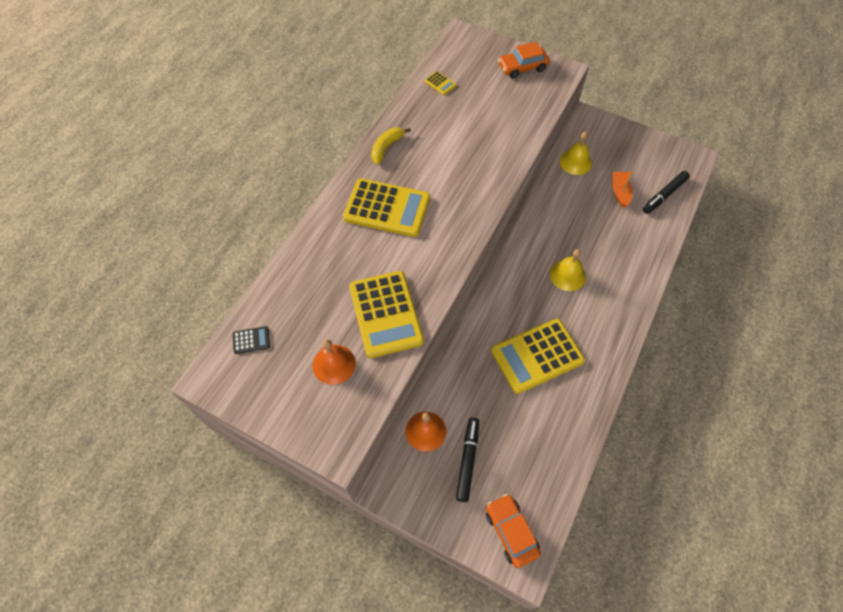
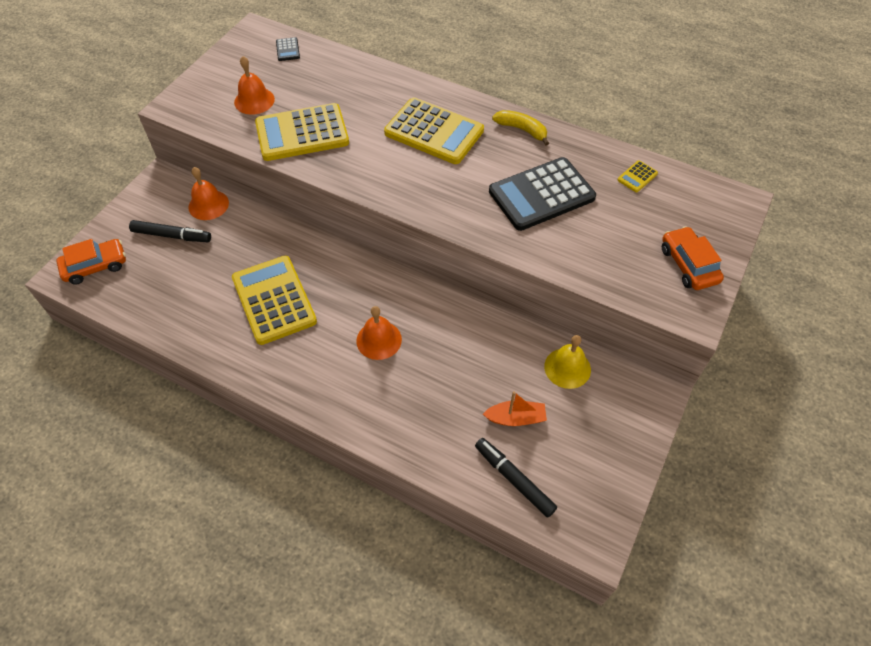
camera: 90 degrees right, 5 degrees down
(387, 208) = (434, 132): yellow calculator -> yellow calculator turned 75 degrees counterclockwise
(461, 139) = (541, 195): none -> black calculator
(567, 275) = (379, 340): yellow bell -> orange bell

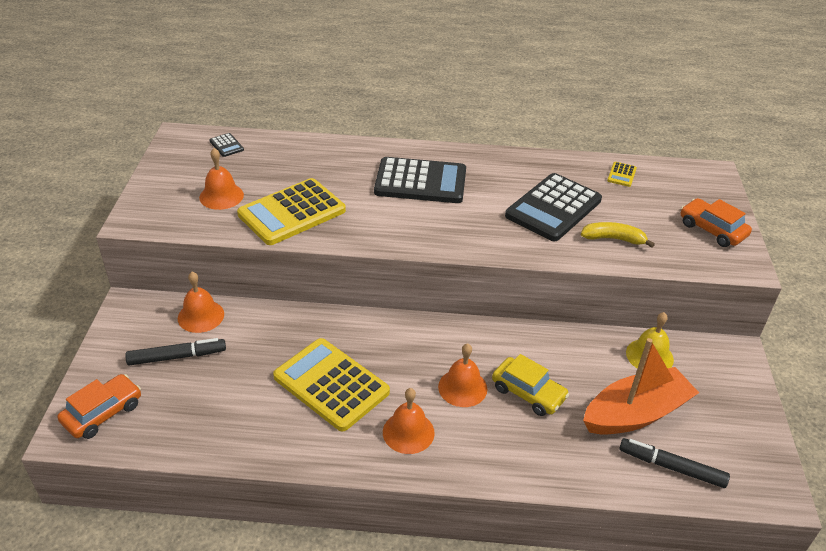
camera: 25 degrees left, 15 degrees down
(310, 364) = (408, 432): none -> orange bell
(432, 364) = (528, 393): none -> yellow car
(434, 132) = (420, 181): yellow calculator -> black calculator
(515, 418) = (635, 414): orange boat -> orange boat, size x1.93
(522, 130) = (498, 162): yellow banana -> yellow banana (613, 239)

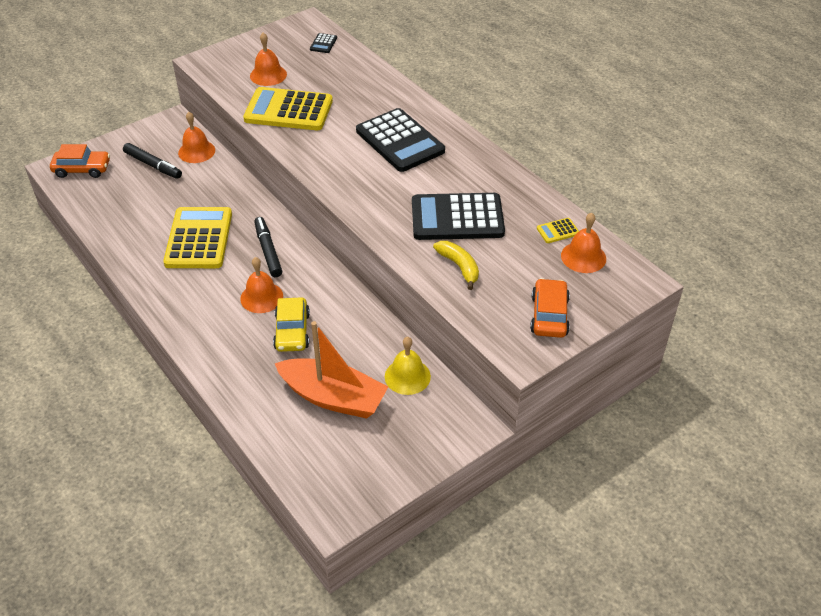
camera: 50 degrees right, 5 degrees up
(408, 432) = (194, 295): orange bell -> orange bell (583, 257)
(671, 467) = (298, 442): black marker -> black marker (268, 251)

